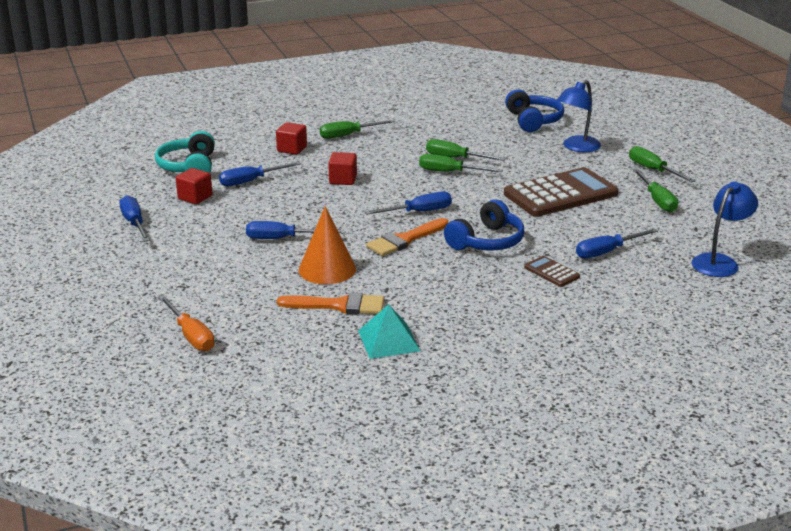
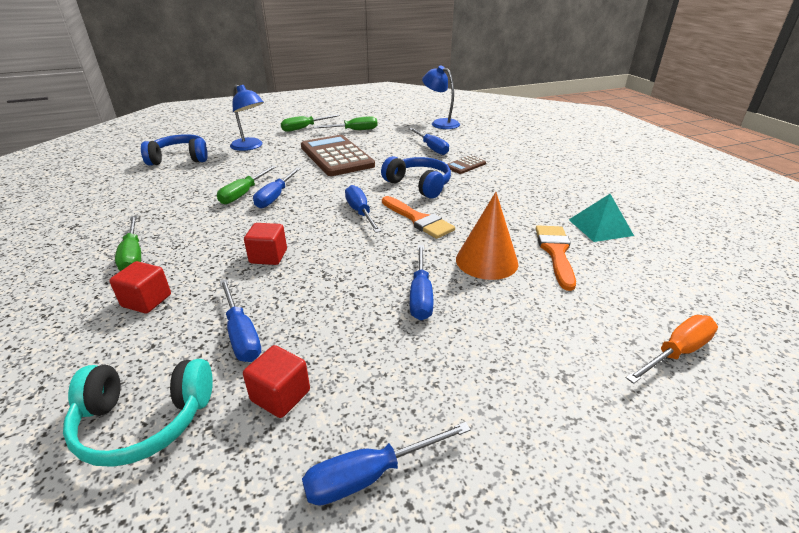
camera: 90 degrees left, 5 degrees up
(450, 172) = (275, 197): green screwdriver -> blue screwdriver

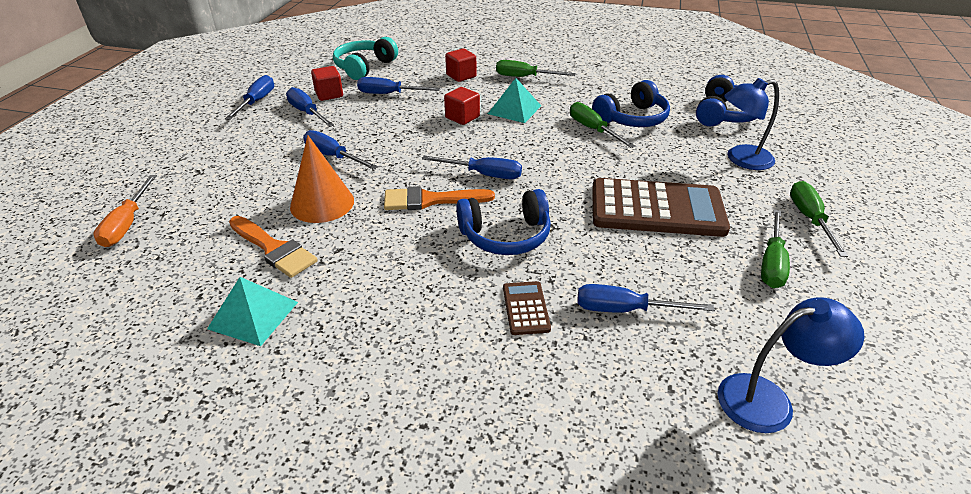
camera: 125 degrees right, 5 degrees up
(210, 184) = (632, 118): none -> blue headphones
(228, 236) = (514, 109): none -> turquoise pyramid
(275, 197) = (569, 142): blue screwdriver -> blue screwdriver (307, 113)

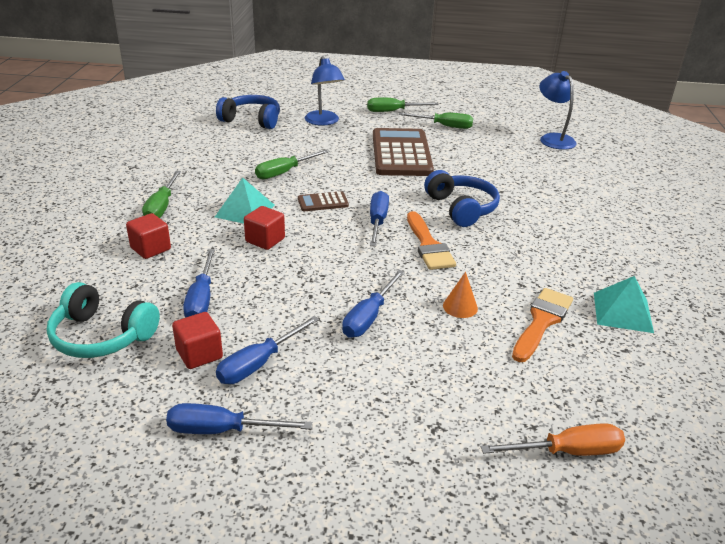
camera: 100 degrees left, 5 degrees down
(322, 203) = (460, 307): orange cone -> orange cone, size x0.53
(526, 308) = (534, 199): brown calculator -> brown calculator (323, 202)
(625, 310) = (513, 168): blue screwdriver -> none
(632, 118) = (261, 155): blue headphones -> none

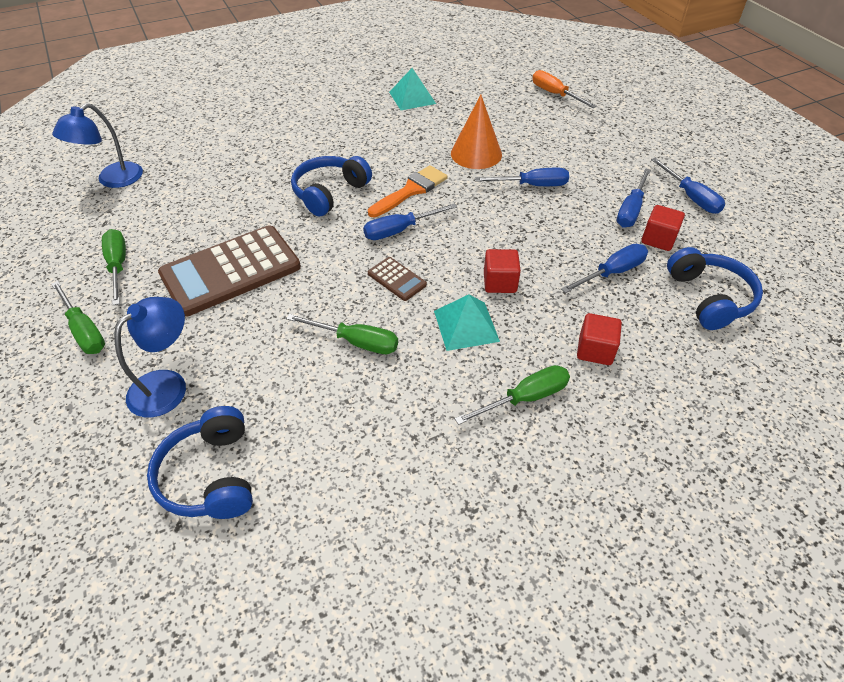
camera: 120 degrees left, 15 degrees up
(102, 336) = (709, 298): turquoise headphones -> blue headphones
(259, 363) = (631, 210): blue screwdriver -> blue screwdriver turned 105 degrees clockwise
(460, 307) = (476, 154): orange cone -> orange cone, size x1.90
(542, 321) = (456, 121): orange brush -> none

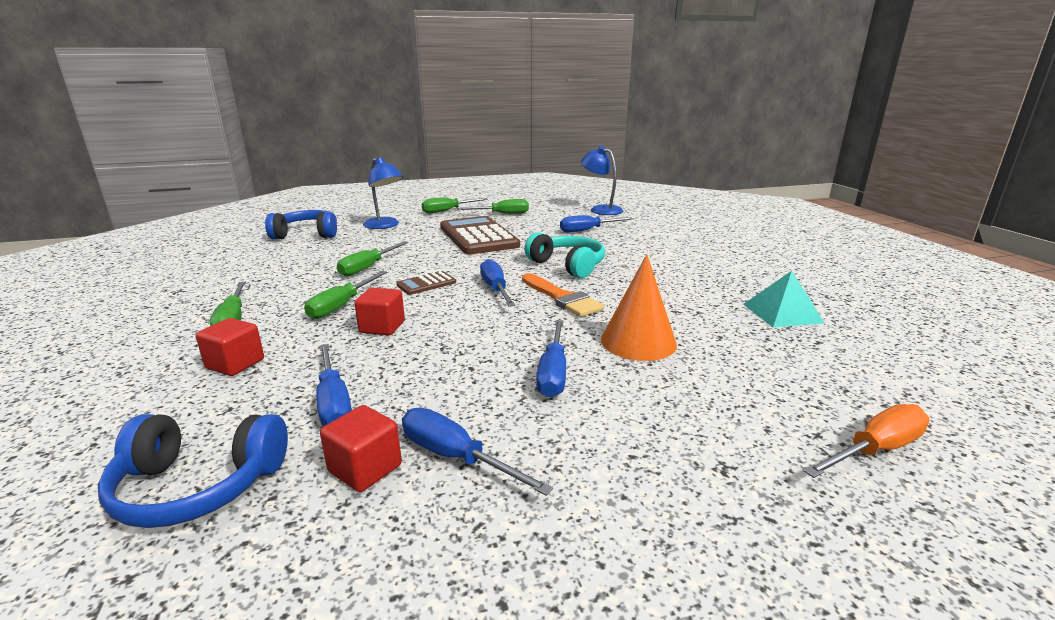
camera: 100 degrees right, 25 degrees down
(329, 193) = (567, 265): blue headphones -> turquoise headphones
(466, 325) = (341, 306): turquoise pyramid -> green screwdriver
(690, 197) = (458, 565): blue screwdriver -> blue screwdriver (587, 230)

